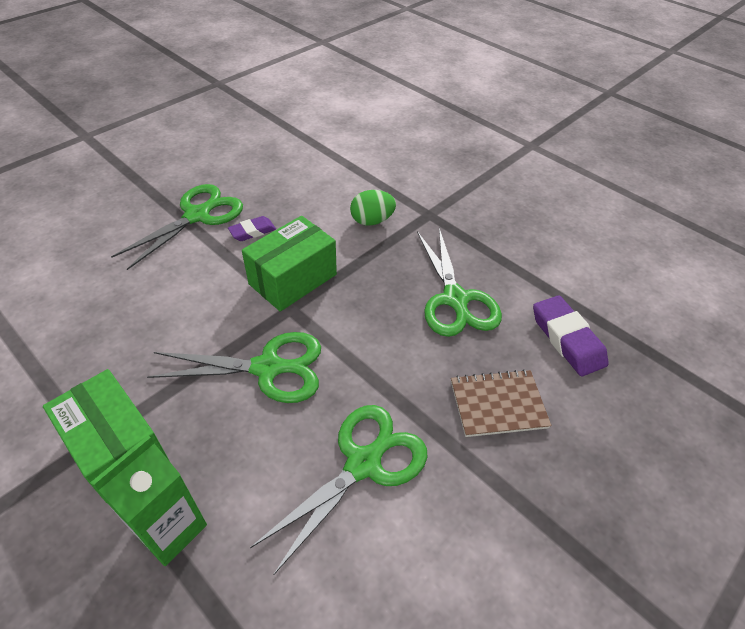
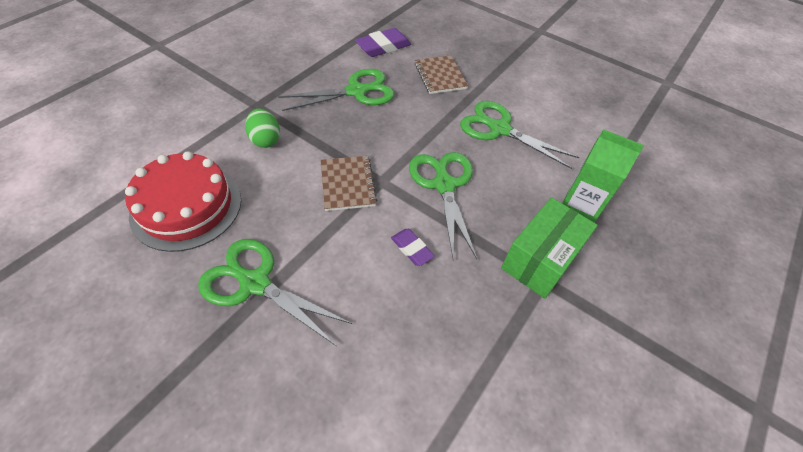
camera: 100 degrees left, 5 degrees up
(252, 231) = (282, 226): purple eraser -> purple eraser (412, 249)
(293, 279) = (347, 184): green box -> brown notebook
(294, 177) = (186, 206): none -> red cake

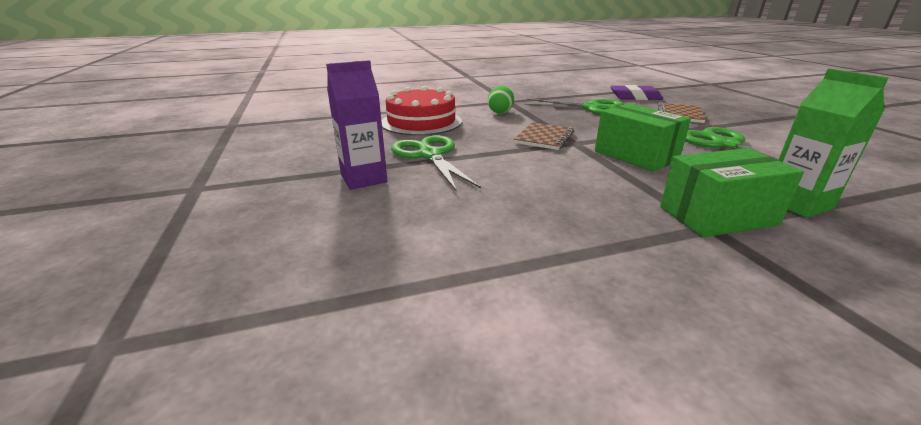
camera: 40 degrees right, 25 degrees down
(219, 375) = (364, 179): none -> purple carton
(412, 249) = (571, 174): purple eraser -> none
(444, 184) = (635, 156): green scissors -> green box

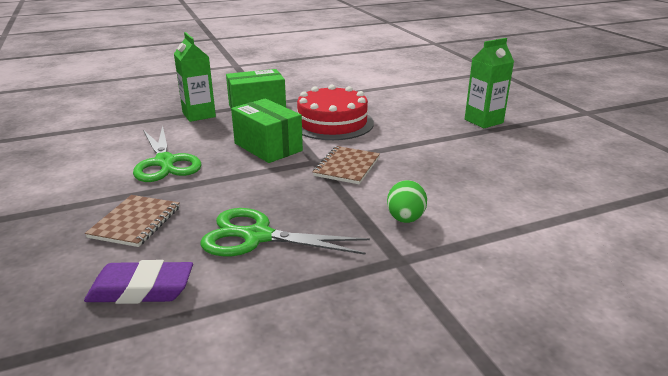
camera: 175 degrees right, 0 degrees up
(364, 179) = (483, 121): purple carton -> green carton
(421, 122) = (502, 190): red cake -> red cake (332, 123)
(429, 155) = (452, 142): green scissors -> none

